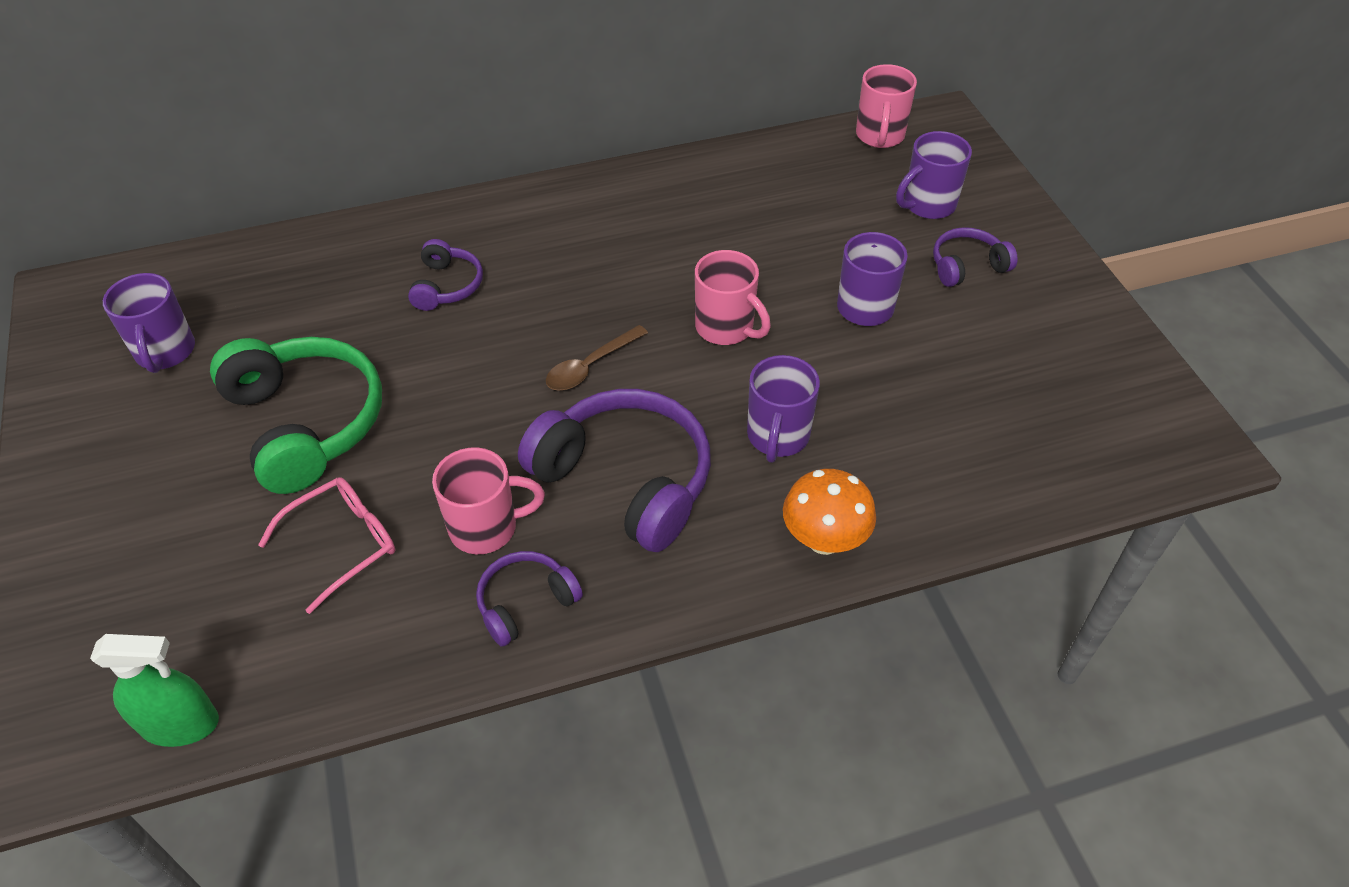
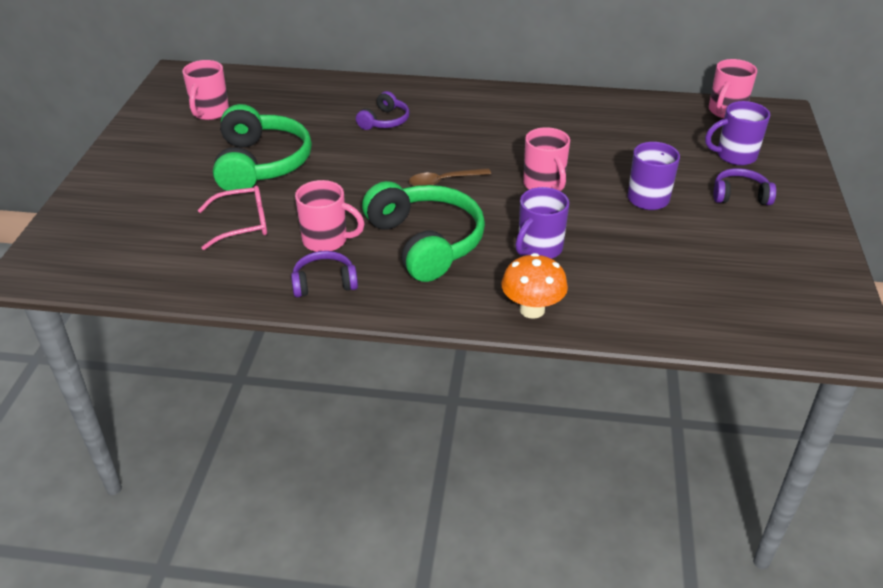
camera: 25 degrees right, 10 degrees down
(165, 352) = (210, 113): purple mug -> pink mug
(180, 724) = (105, 276): green spray bottle -> none
(625, 480) = (426, 242): purple headphones -> green headphones

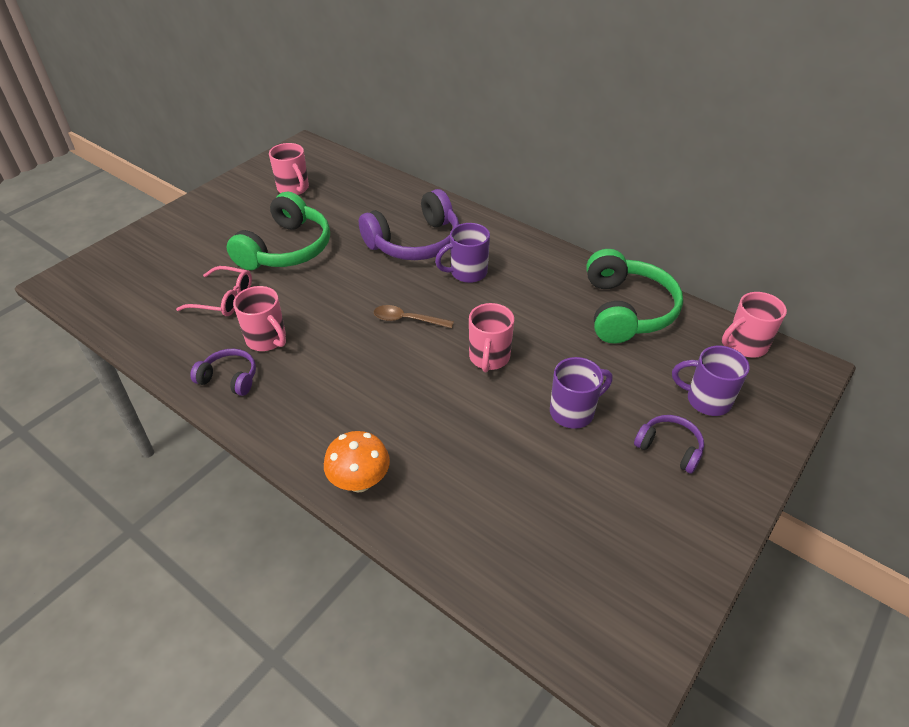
camera: 30 degrees right, 5 degrees up
(210, 113) = (293, 189): pink mug -> pink mug turned 75 degrees counterclockwise
(385, 121) = (415, 242): purple headphones -> purple headphones, size x1.95
(426, 242) = (338, 374): green headphones -> green headphones (626, 310)
(538, 249) = (423, 422): purple mug -> purple mug (467, 273)

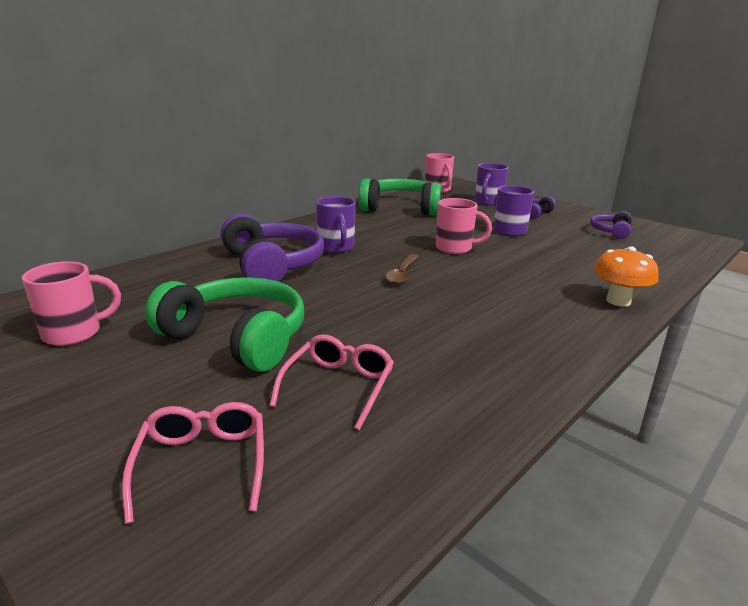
camera: 85 degrees left, 20 degrees down
(163, 263) = (202, 464): none -> pink glasses
(229, 378) = (505, 373): purple headphones -> purple headphones (611, 232)
(267, 340) = (431, 349): pink mug -> none

